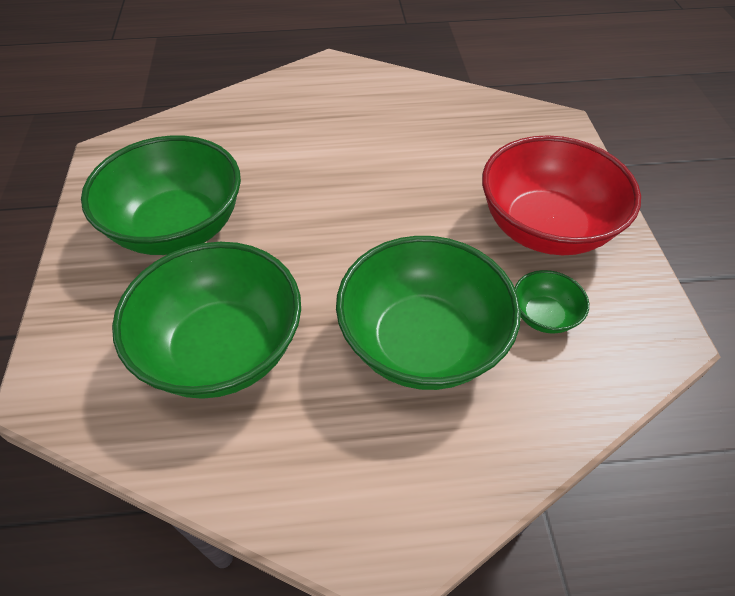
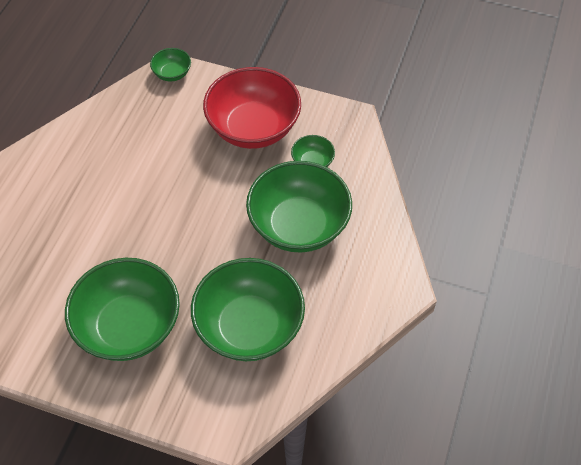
camera: 65 degrees left, 5 degrees up
(557, 126) = (172, 74): none -> green bowl

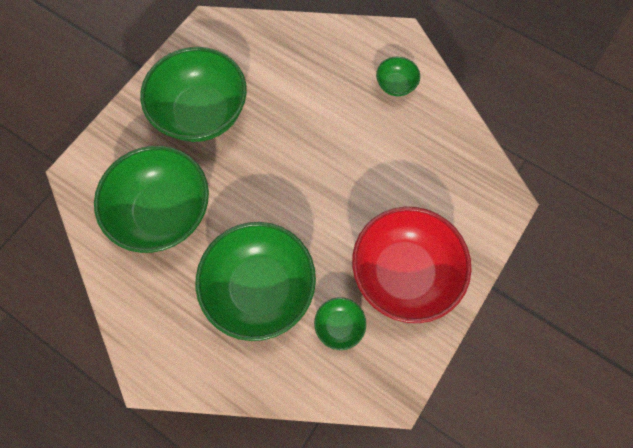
camera: 105 degrees right, 15 degrees up
(172, 74) = (501, 202): green bowl -> green bowl (395, 85)

